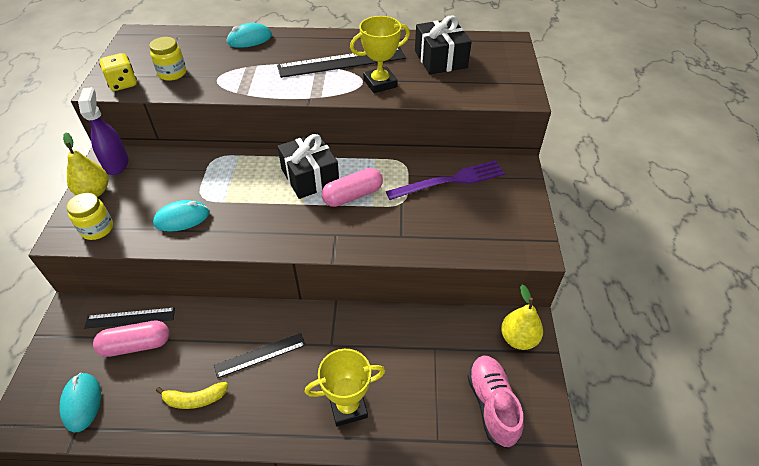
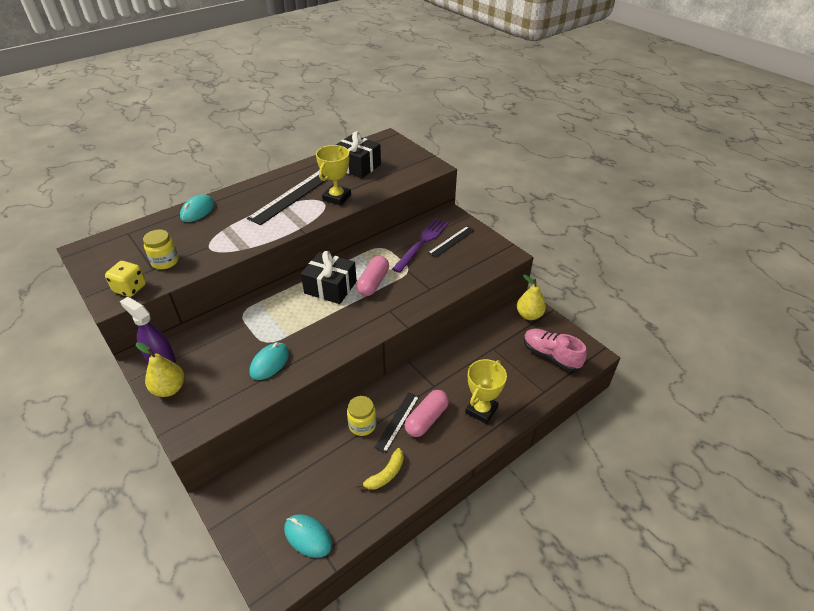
camera: 40 degrees left, 5 degrees down
(97, 229) = (209, 409): yellow jar -> yellow jar (362, 425)
(130, 318) = (276, 465): black ruler -> black ruler (451, 241)
(136, 345) = (303, 476): pink capsule -> pink capsule (426, 419)

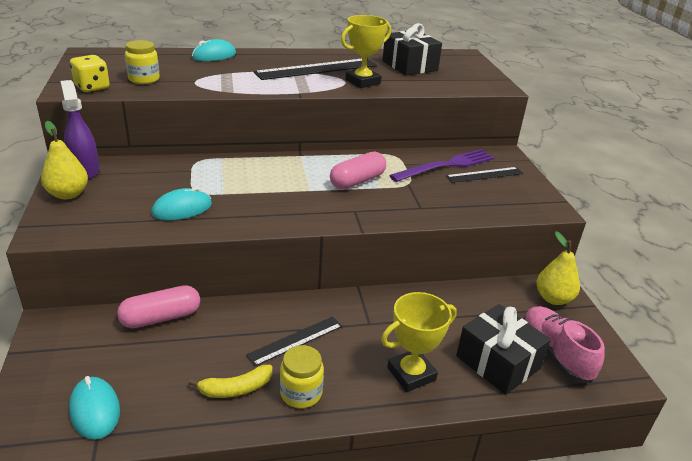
camera: 25 degrees right, 10 degrees down
(330, 287) = (306, 170): black gift -> black gift (498, 362)
(362, 425) = (252, 326): yellow jar -> yellow jar (301, 393)
(426, 419) = (332, 353): pink capsule -> pink capsule (161, 318)

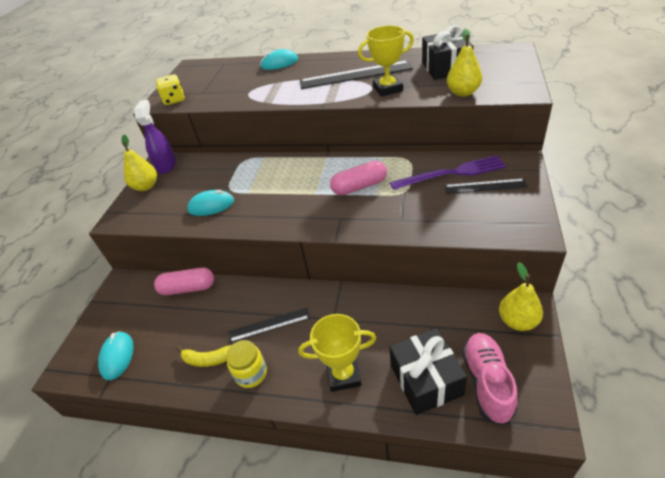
camera: 30 degrees right, 10 degrees up
(144, 79) = (214, 91): yellow jar -> none
(442, 86) = (463, 93): none -> yellow pear

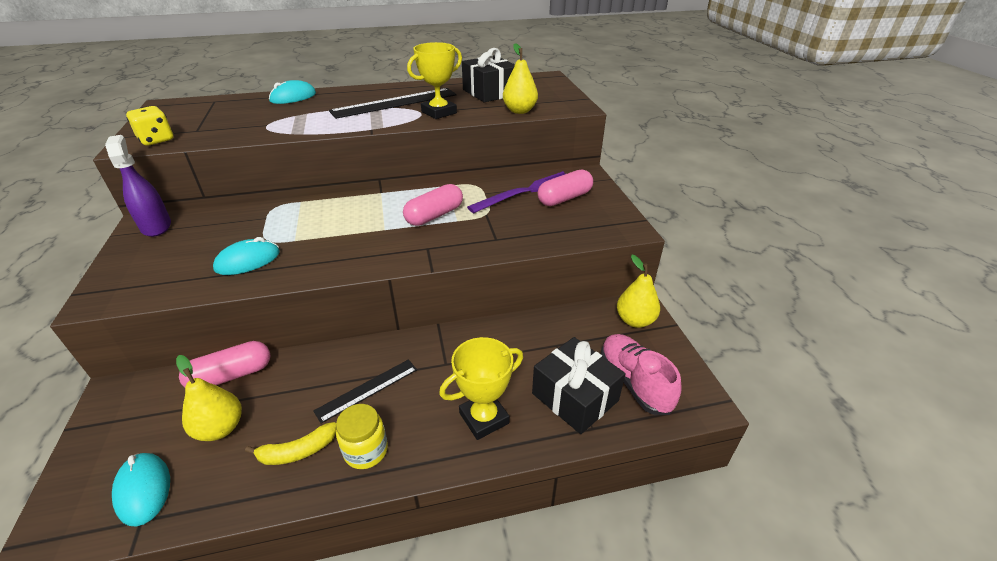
camera: 30 degrees left, 5 degrees down
(146, 186) = (132, 254): yellow pear -> yellow pear (220, 428)
(485, 186) = (564, 198): black ruler -> pink capsule

